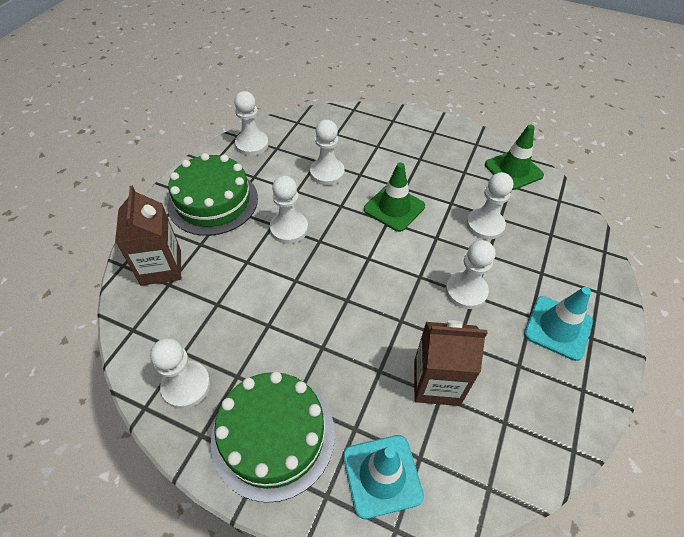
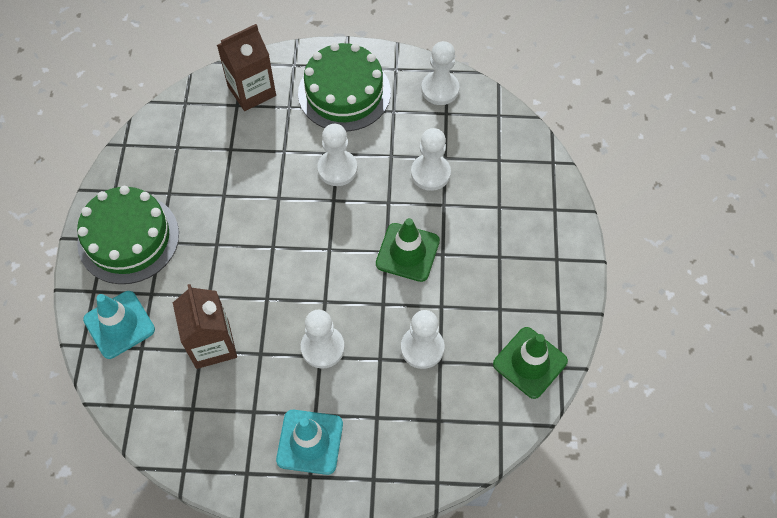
camera: 70 degrees right, 10 degrees up
(186, 385) = (150, 162): white pawn -> none

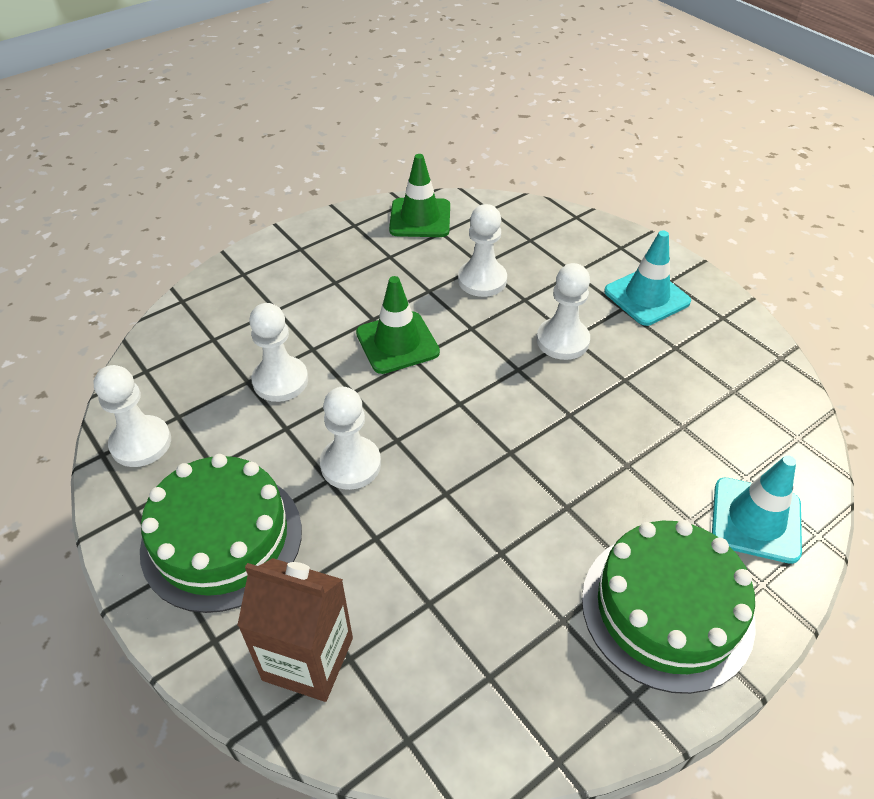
camera: 130 degrees left, 15 degrees down
(212, 344) = (665, 421): brown carton -> none

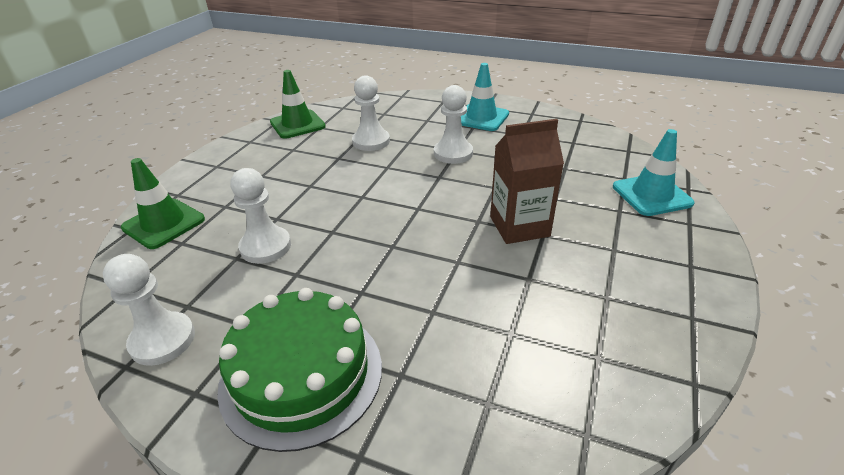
camera: 30 degrees left, 10 degrees down
(308, 659) = (455, 423): brown carton -> brown carton (519, 226)
(350, 464) = (370, 275): white pawn -> none
(397, 343) = (341, 192): green traffic cone -> green traffic cone (164, 224)
(667, 609) = (657, 260): green cake -> none

